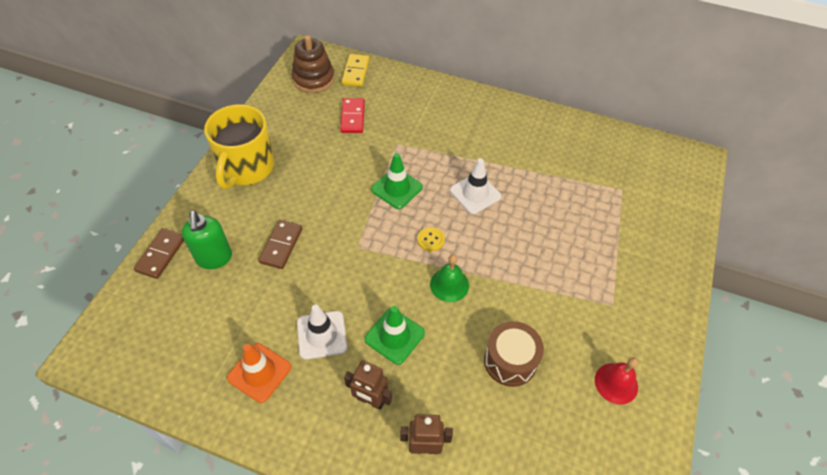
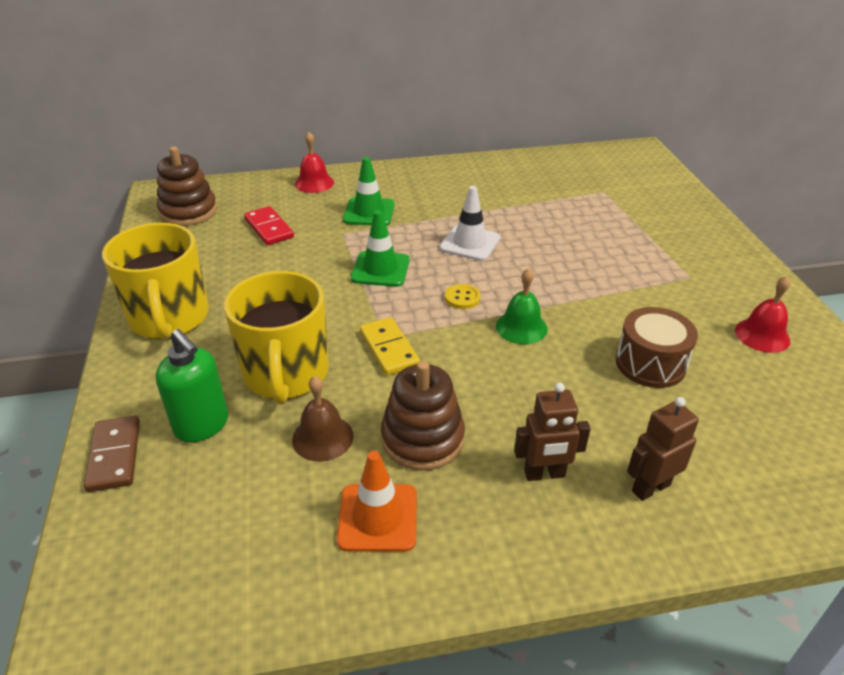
camera: 30 degrees left, 15 degrees down
(269, 302) = (322, 437): none -> brown bell
(281, 245) = (286, 374): brown domino -> yellow mug
(322, 335) = (422, 438): white traffic cone -> brown stacking toy
(356, 72) = (237, 191): yellow domino -> yellow domino (389, 348)
(394, 336) = (509, 399): green traffic cone -> green traffic cone (369, 212)
(411, 86) = (314, 183): none -> red bell

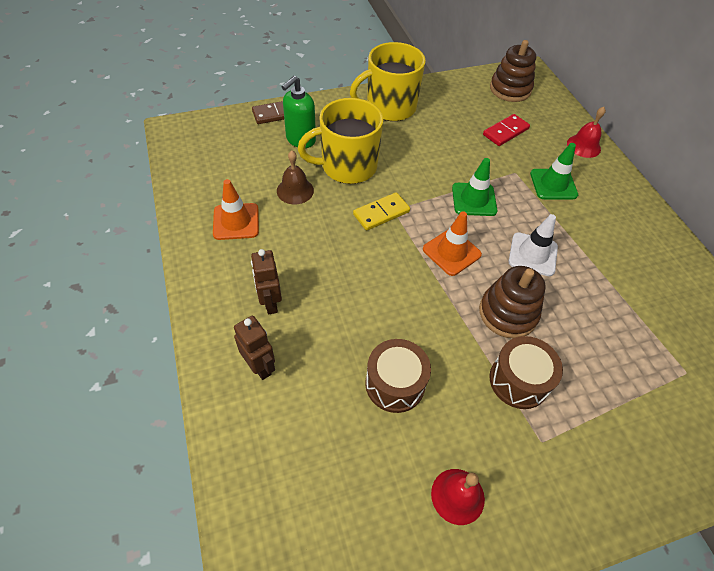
camera: 80 degrees right, 15 degrees up
(422, 438) = (297, 237): brown stacking toy -> brown stacking toy (508, 313)
(462, 298) = (451, 252): yellow button -> orange traffic cone
(521, 327) = (423, 291): green bell -> none
(629, 279) = (518, 381): none -> brown drum

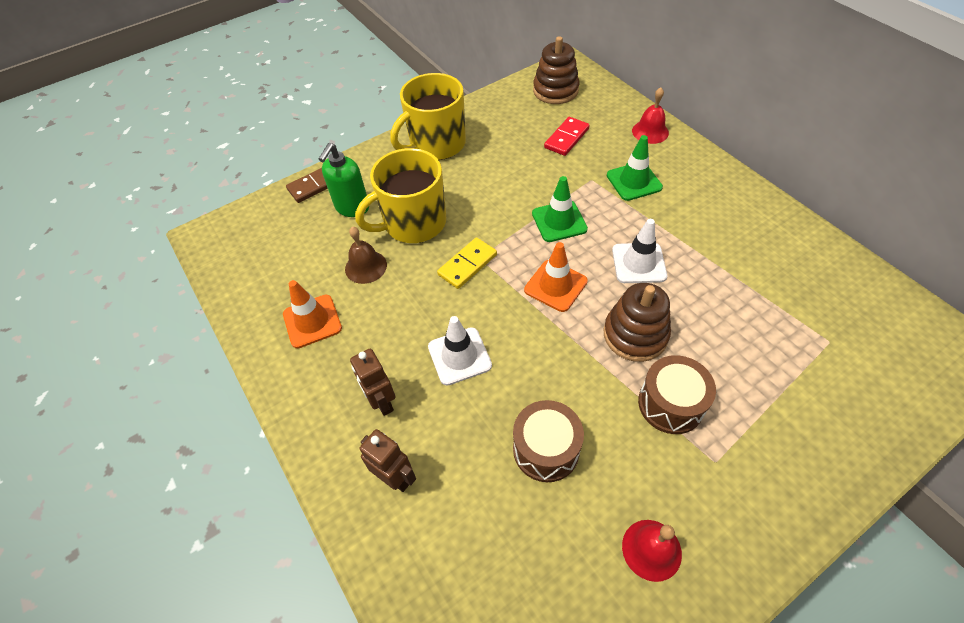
camera: 10 degrees left, 0 degrees up
(348, 285) = (459, 356): none -> white traffic cone

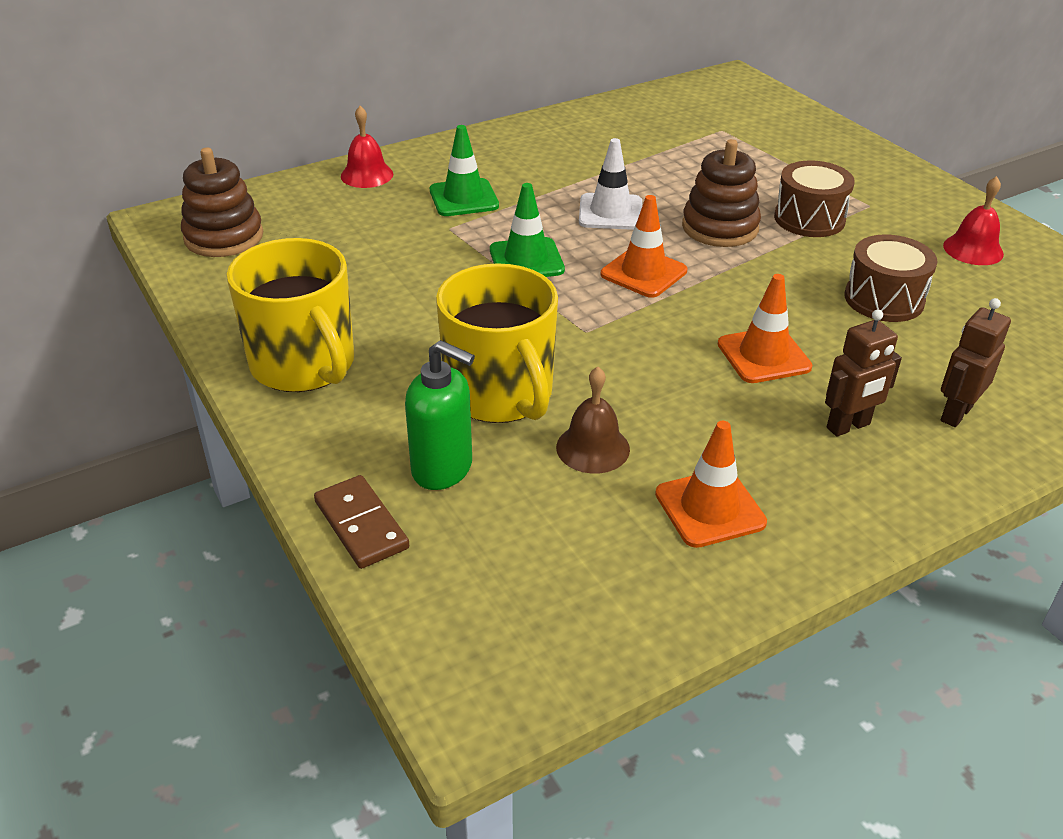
camera: 90 degrees left, 15 degrees down
(459, 356) = (763, 356): white traffic cone -> orange traffic cone
(467, 265) = (599, 342): yellow domino -> none
(566, 138) = (350, 238): red domino -> none

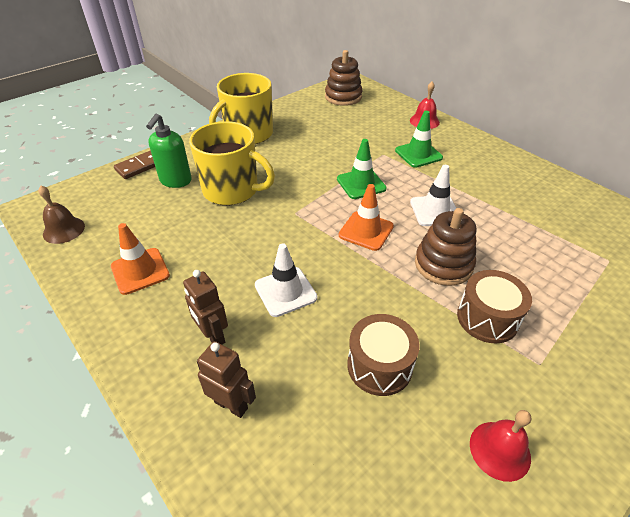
camera: 80 degrees right, 5 degrees up
(500, 394) = (232, 190): yellow mug -> yellow mug turned 120 degrees counterclockwise
(593, 448) = (190, 225): brown bell -> brown bell (64, 230)
(763, 356) = (285, 291): orange traffic cone -> white traffic cone

